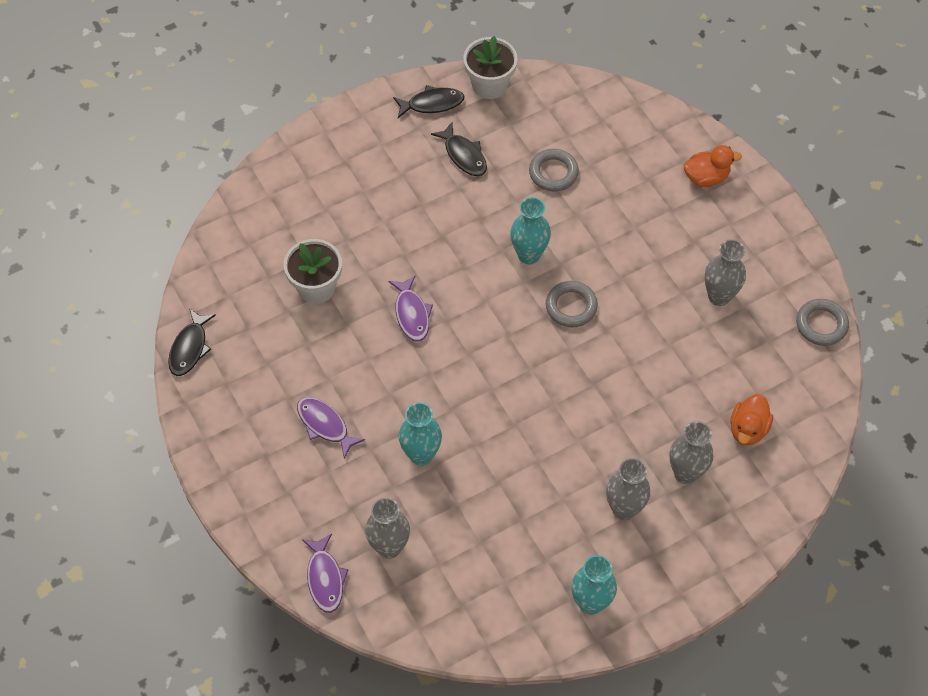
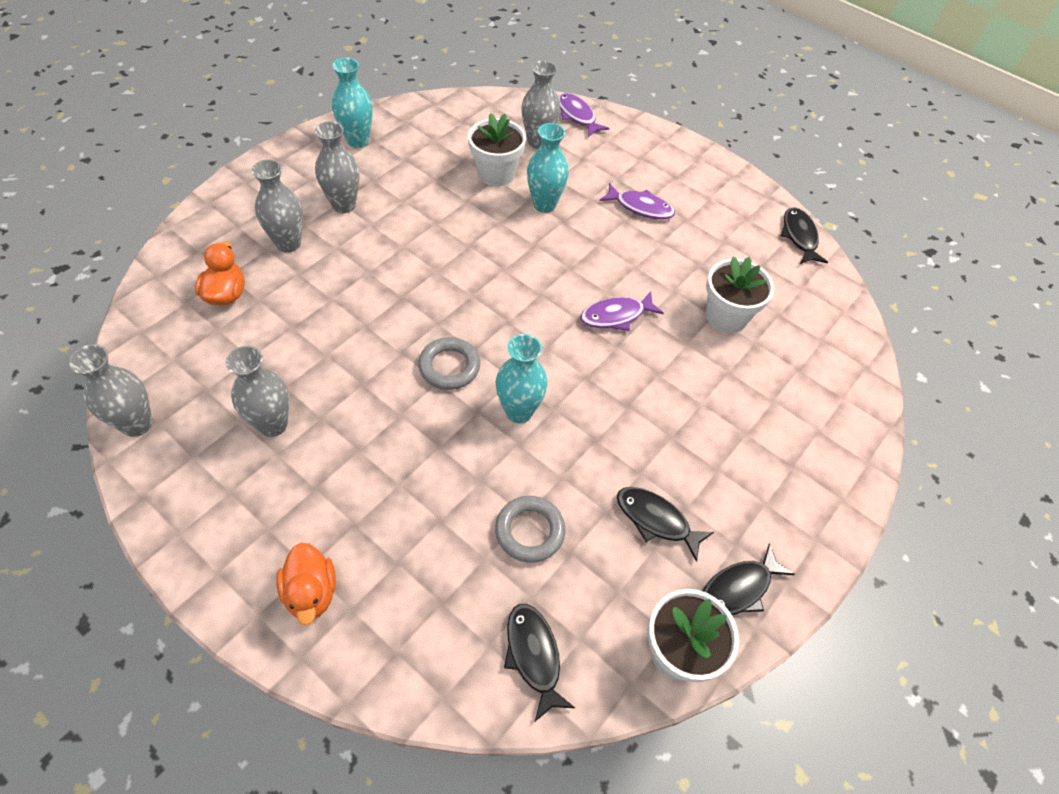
camera: 155 degrees right, 5 degrees down
(412, 314) = (616, 316): purple fish -> purple fish turned 75 degrees counterclockwise
(454, 511) = (496, 173): none -> white flower pot
(577, 107) = (533, 656): none -> black fish
(706, 177) = (311, 592): orange duck -> orange duck turned 75 degrees counterclockwise
(821, 324) = (137, 424): grey ring -> grey vase

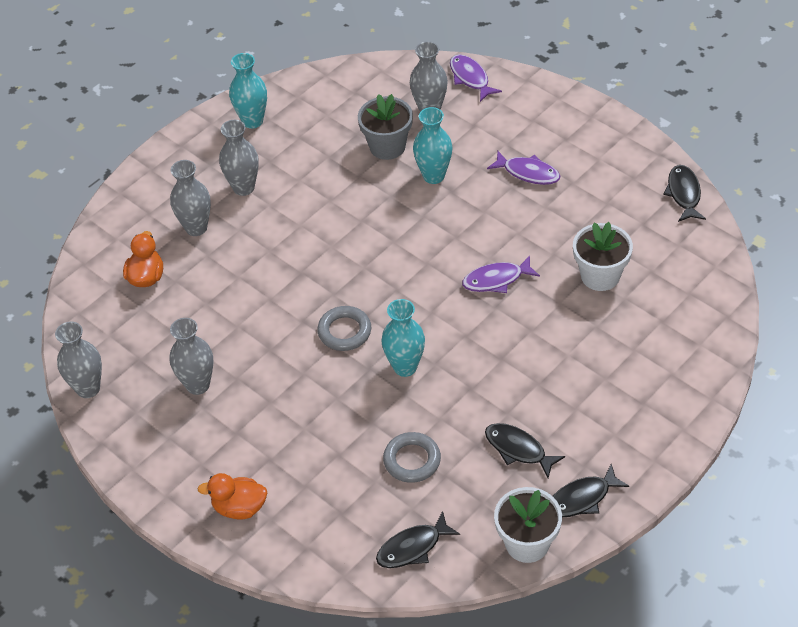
camera: 10 degrees right, 5 degrees down
(311, 592) = (239, 507): orange duck -> orange duck turned 105 degrees clockwise
(496, 173) = (387, 146): white flower pot -> grey flower pot
(533, 656) = (413, 547): black fish -> black fish turned 105 degrees counterclockwise

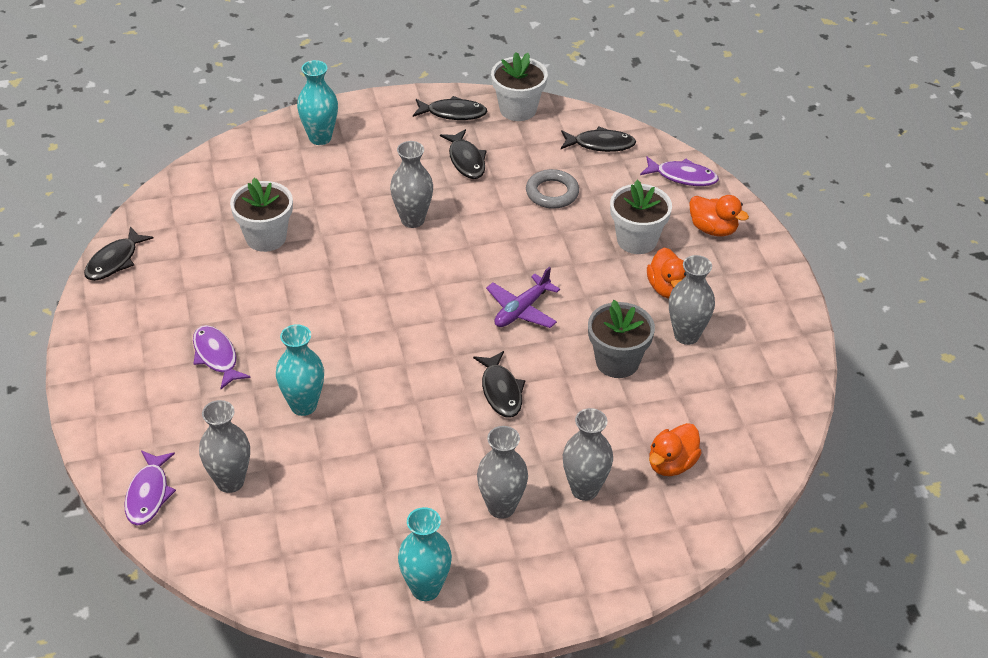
camera: 150 degrees left, 5 degrees down
(88, 388) = (792, 385): grey vase -> grey vase (412, 220)
(241, 420) = (667, 288): none -> orange duck
(300, 454) = (637, 240): none -> white flower pot
(307, 260) = (501, 391): none -> black fish
(344, 331) = (521, 310): grey ring -> purple plane
(387, 146) = (314, 465): grey flower pot -> grey flower pot (617, 362)
(405, 367) = (496, 256): turquoise vase -> turquoise vase (320, 138)
(496, 280) = (352, 280): purple fish -> purple fish (682, 176)

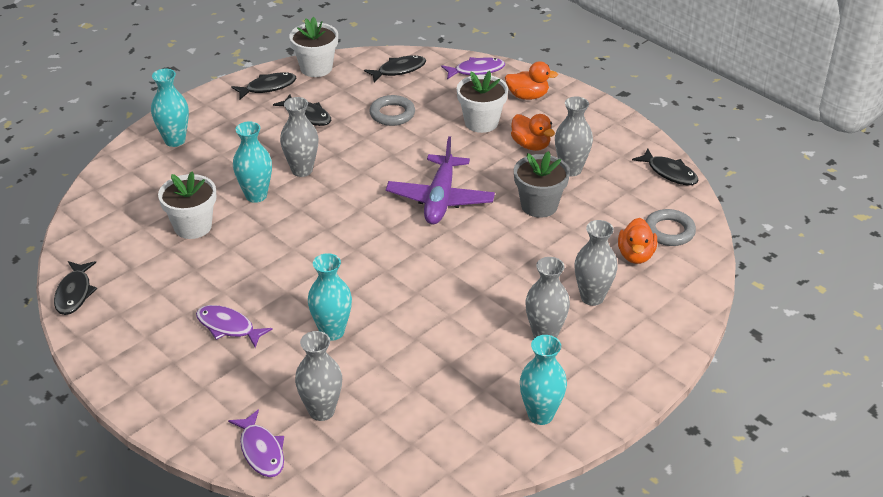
camera: 30 degrees left, 5 degrees down
(348, 229) = (256, 195): none -> turquoise vase
(501, 391) = (474, 258): black fish -> black fish (669, 173)
(521, 310) = (440, 199): purple plane -> purple plane, size x1.50
(732, 453) = (669, 231): none -> grey ring

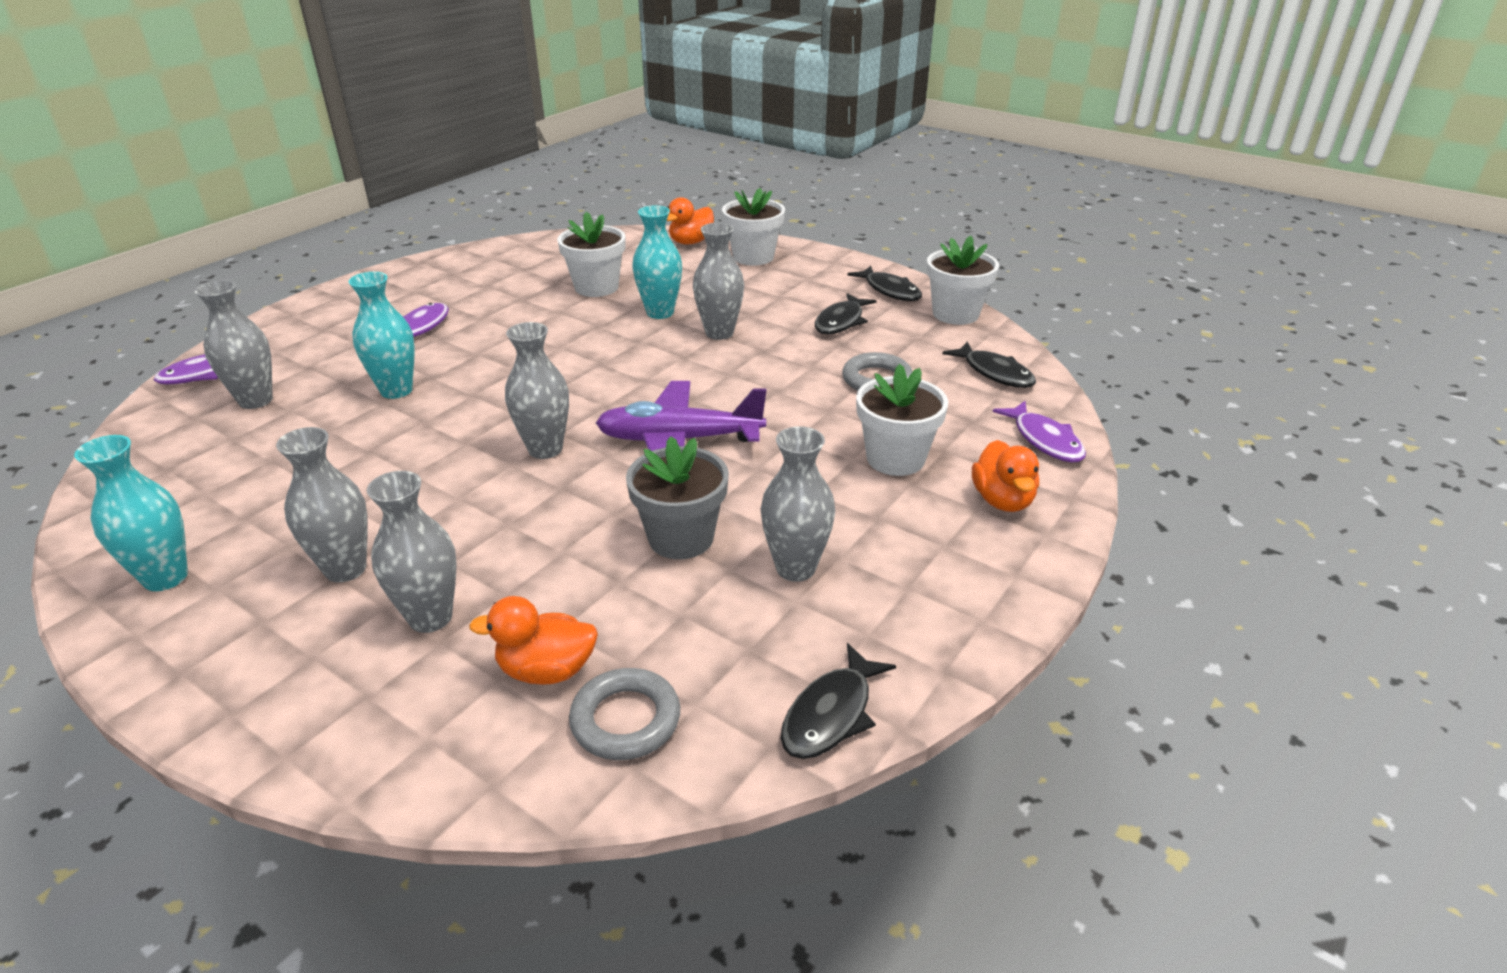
camera: 80 degrees right, 5 degrees down
(74, 293) = (486, 251): black fish -> none
(175, 140) = (753, 257): turquoise vase -> white flower pot
(435, 255) = (545, 449): none -> grey vase
(531, 145) = (853, 515): orange duck -> orange duck (691, 242)

